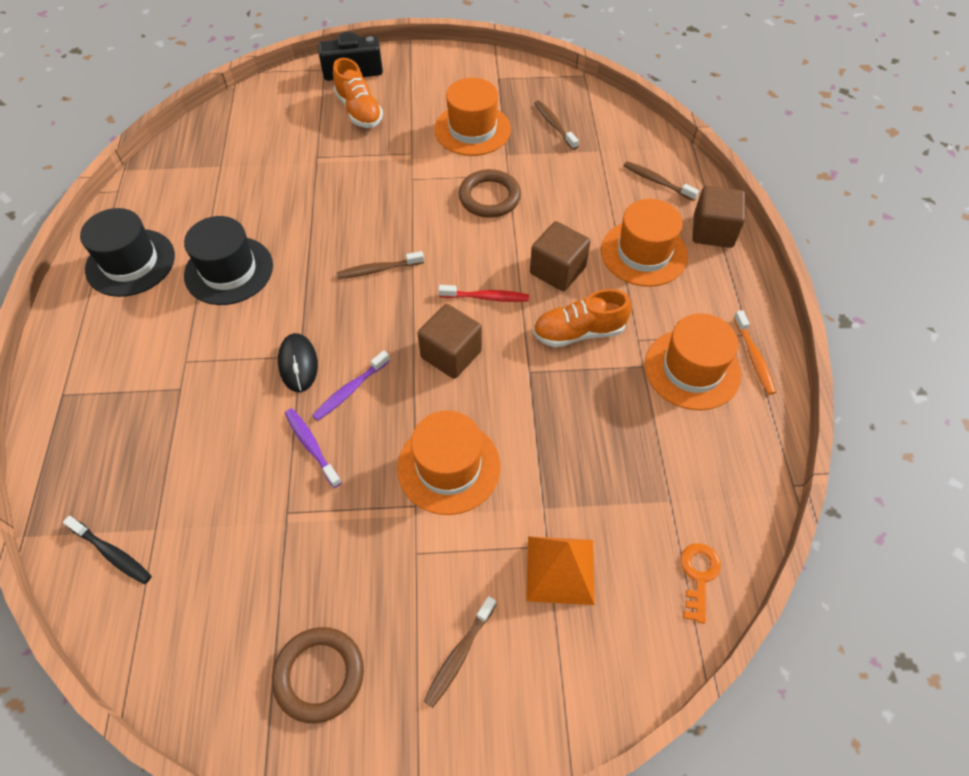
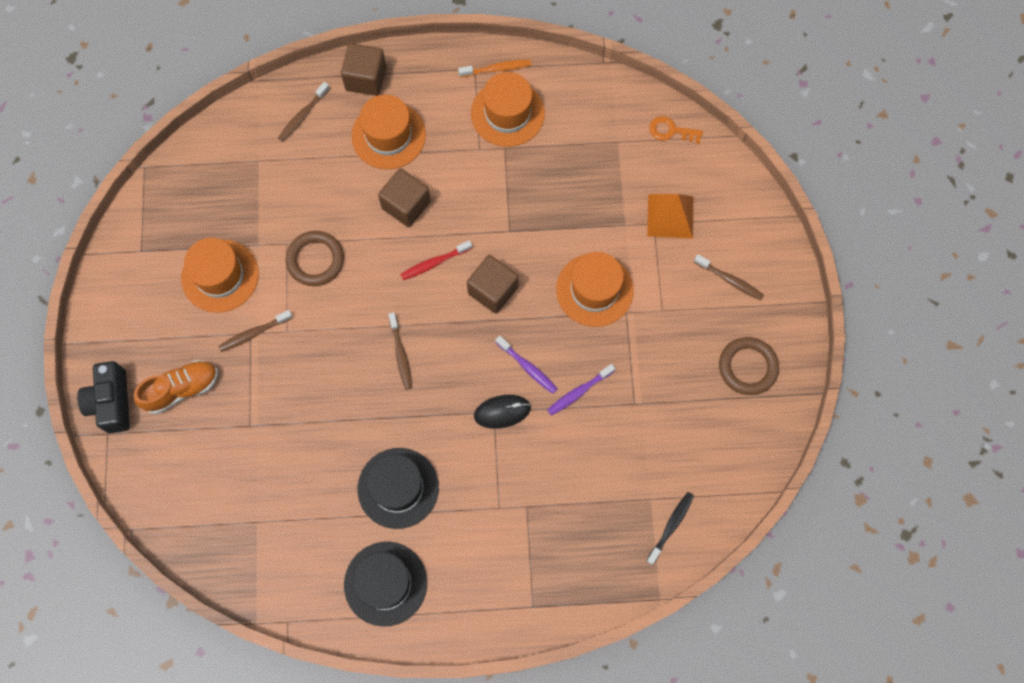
camera: 90 degrees left, 15 degrees up
(486, 297) = (434, 263): red toothbrush -> red toothbrush turned 120 degrees counterclockwise
(554, 125) = (219, 199): brown toothbrush -> brown toothbrush (254, 333)
(578, 332) = (471, 192): orange shoe -> none

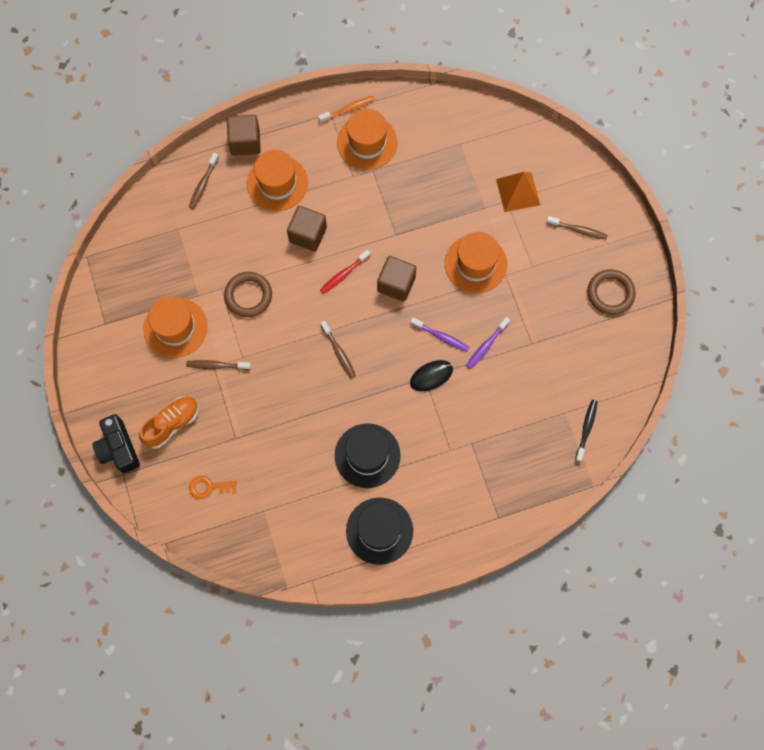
camera: 15 degrees left, 0 degrees up
(254, 333) = (216, 365): brown toothbrush -> brown toothbrush turned 45 degrees clockwise
(671, 131) = (499, 125): orange key -> orange key (209, 487)

